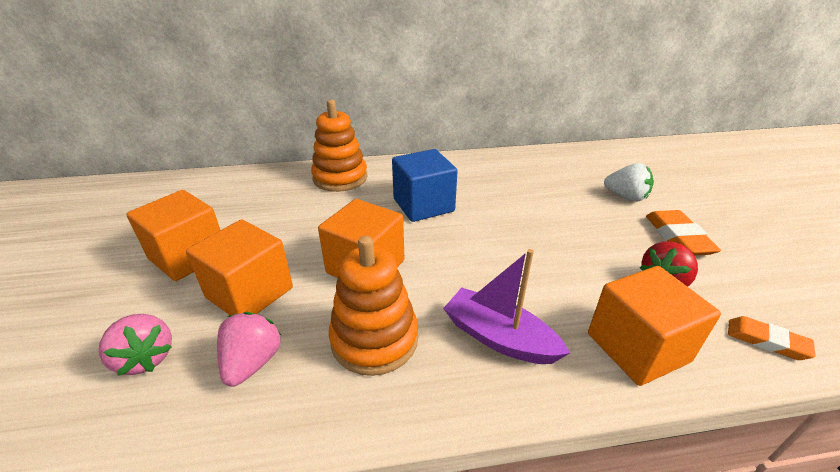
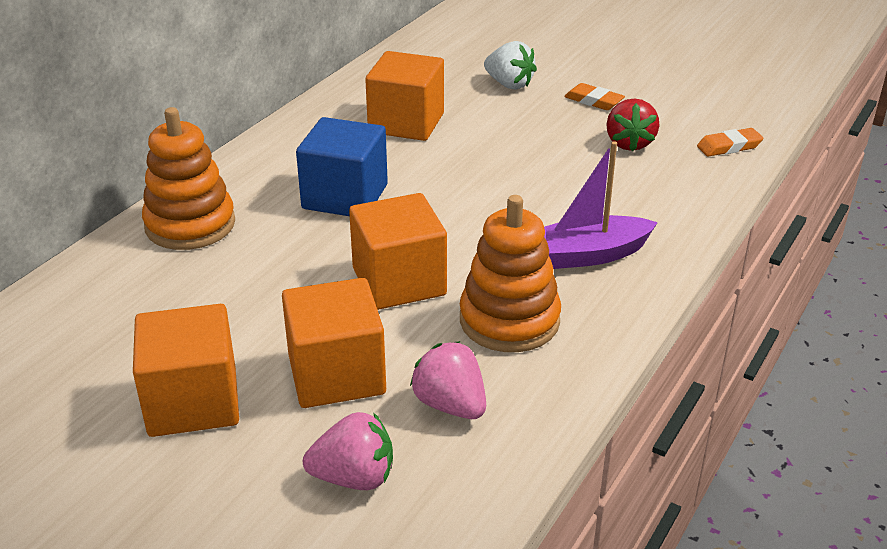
camera: 50 degrees left, 0 degrees up
(626, 197) = (509, 84): white strawberry -> white strawberry turned 60 degrees clockwise
(637, 347) = (673, 200): orange cube -> orange cube (406, 123)
(677, 237) = (593, 101): orange eraser -> orange eraser, size x0.65

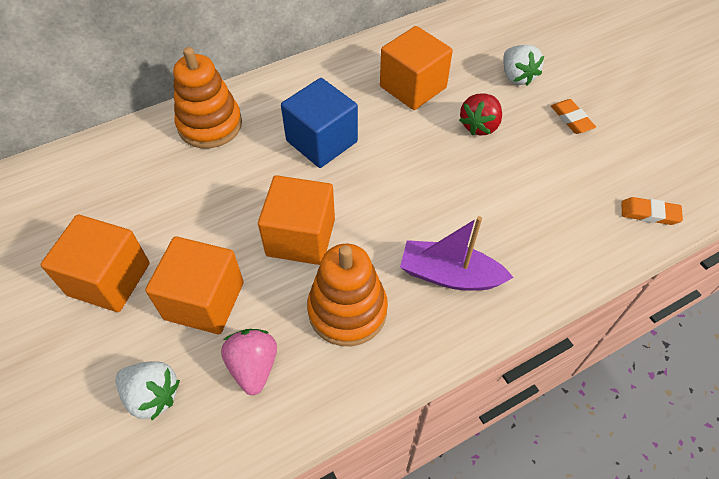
camera: 30 degrees right, 20 degrees up
(354, 477) = (152, 395): pink strawberry -> white strawberry
(629, 143) = (567, 175): red strawberry -> red strawberry (479, 126)

